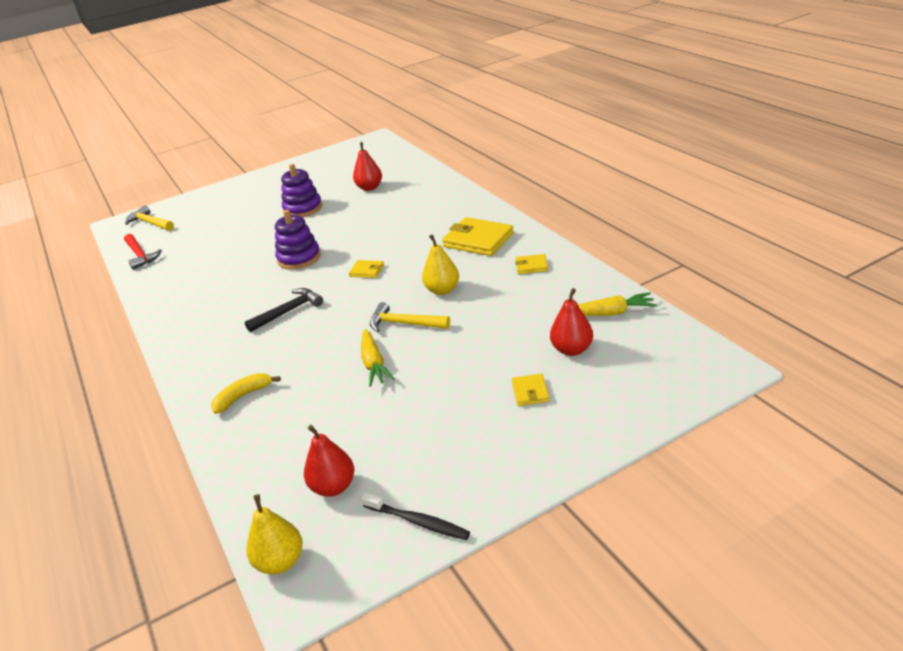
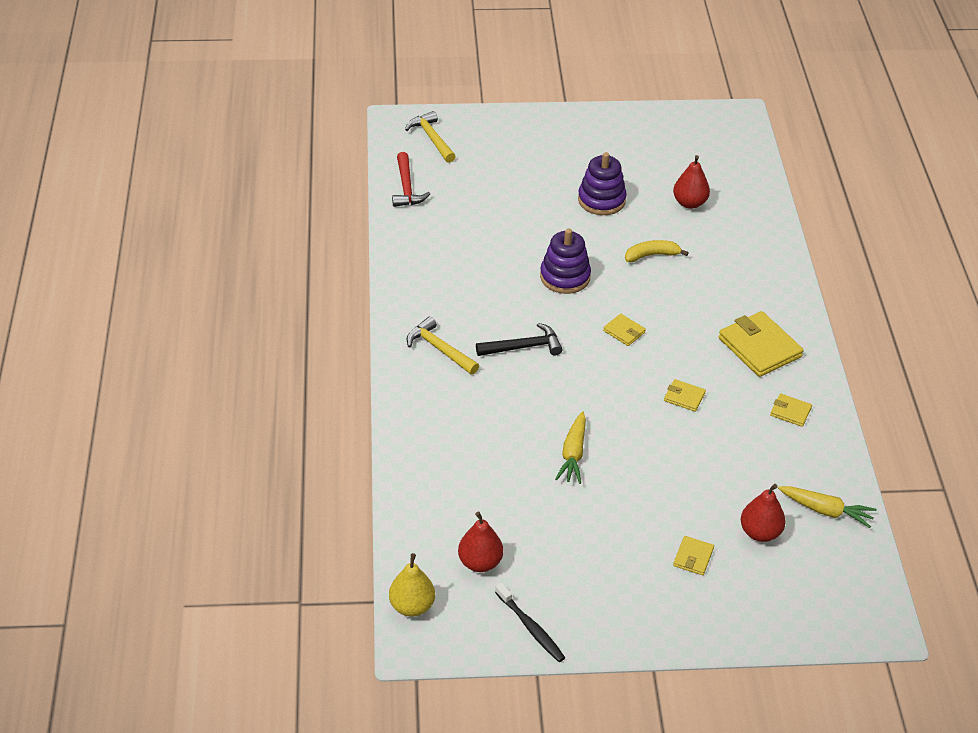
camera: 20 degrees right, 10 degrees up
(243, 396) = (442, 430): yellow banana -> yellow banana (651, 255)
(404, 324) = (625, 421): yellow hammer -> yellow hammer (439, 349)
(442, 290) = (684, 397): yellow pear -> yellow wallet

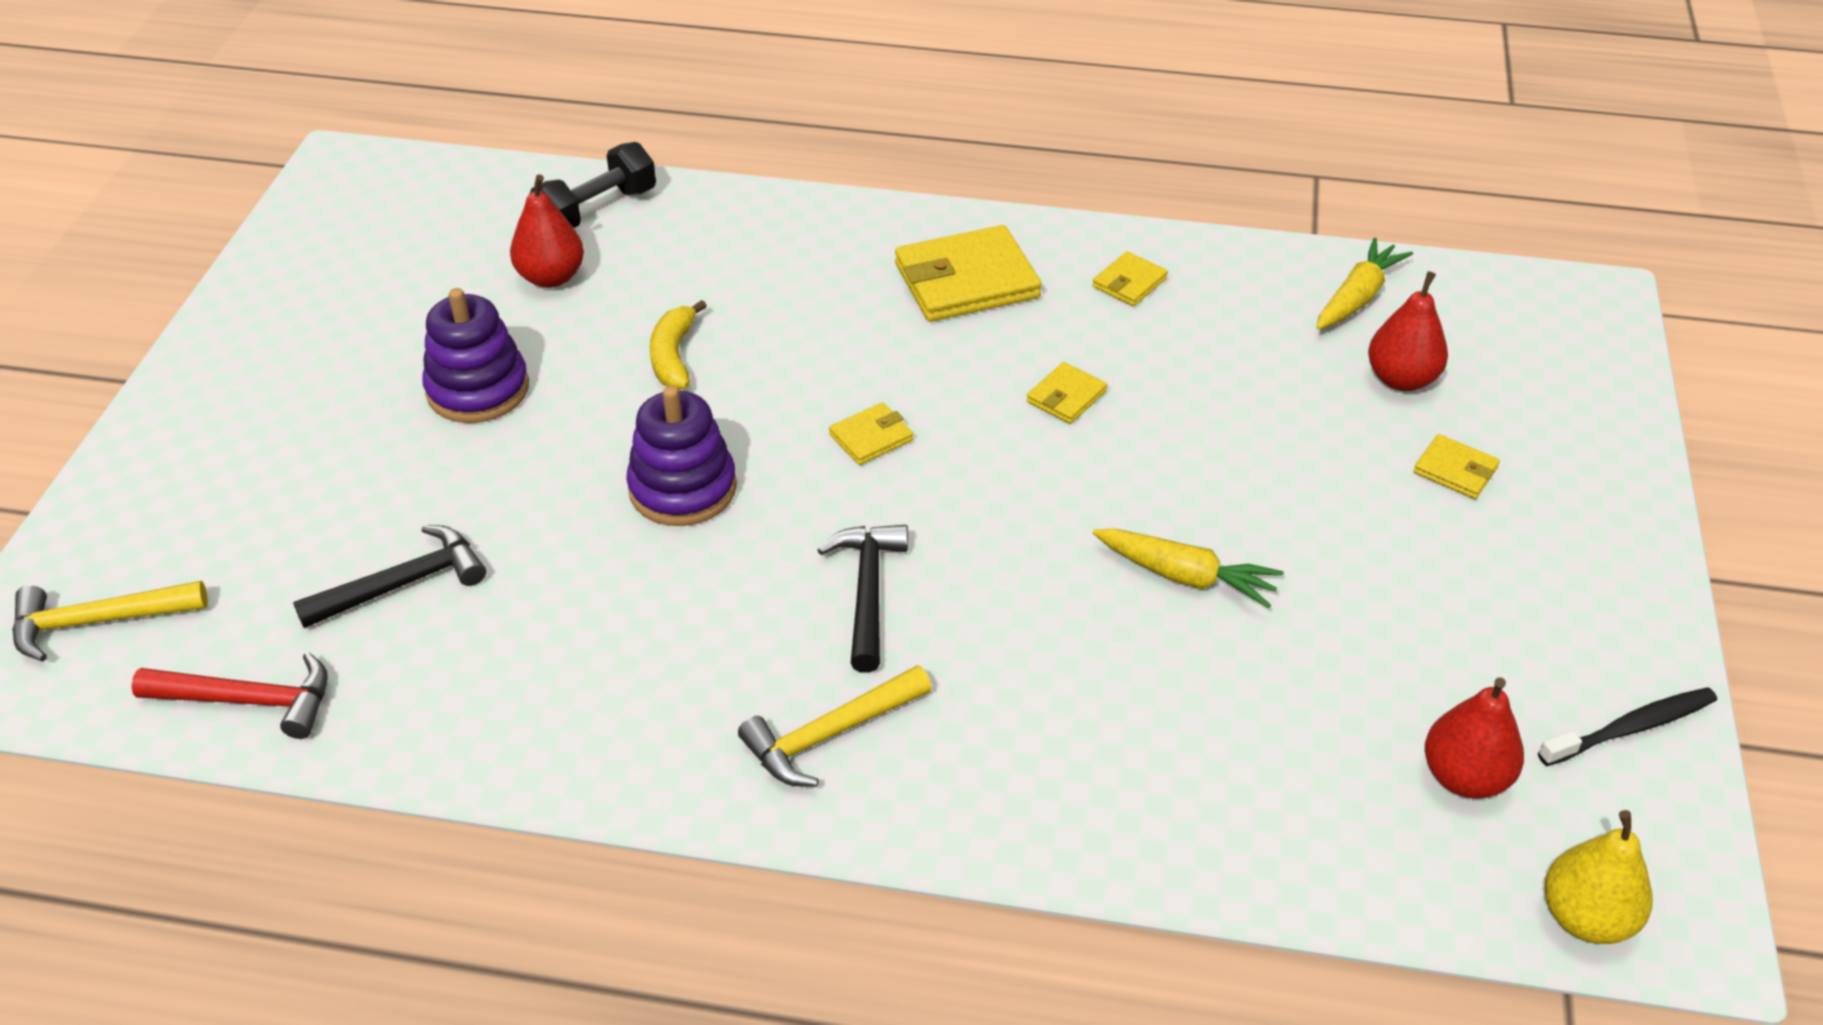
camera: 75 degrees left, 0 degrees up
(478, 210) = (403, 584): none -> black hammer
(748, 205) = (597, 210): none -> black dumbbell

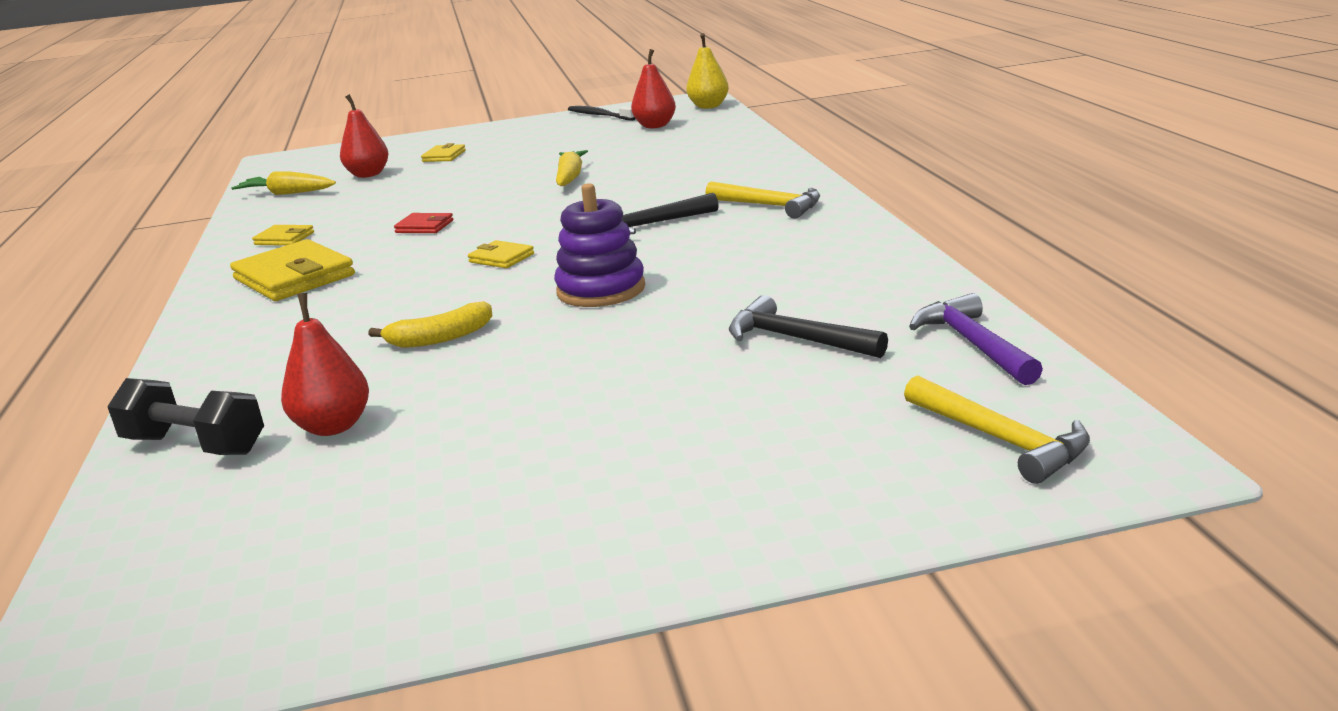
camera: 110 degrees left, 20 degrees down
(249, 701) = (973, 344): red hammer -> purple hammer
(478, 389) = (536, 397): purple stacking toy -> none
(1066, 397) = (424, 226): yellow wallet -> red wallet

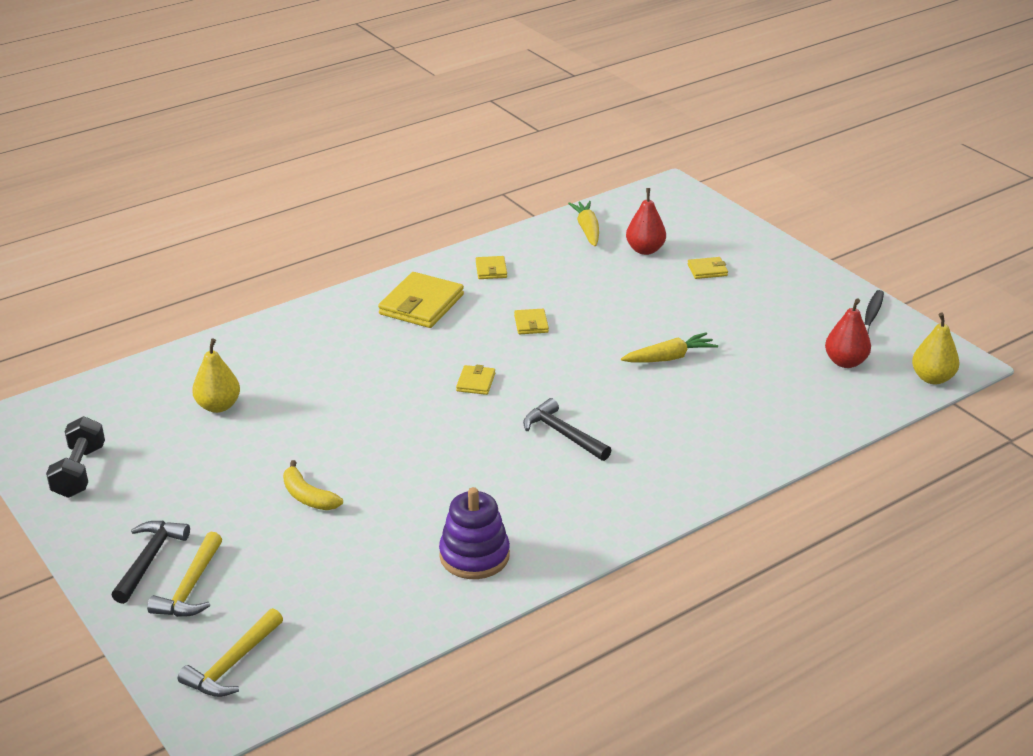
camera: 65 degrees right, 10 degrees up
(195, 445) = (193, 368): black dumbbell -> black dumbbell (79, 472)
(333, 426) = (218, 406): red pear -> yellow pear
(424, 226) = (531, 324): red wallet -> yellow wallet
(440, 338) = (336, 403): yellow banana -> yellow banana (308, 496)
(601, 290) = (426, 446): purple stacking toy -> purple stacking toy (474, 556)
(769, 206) = (625, 487): yellow hammer -> yellow hammer (191, 587)
(796, 339) = (359, 555): black hammer -> black hammer (149, 559)
(973, 344) = (365, 638): purple hammer -> none

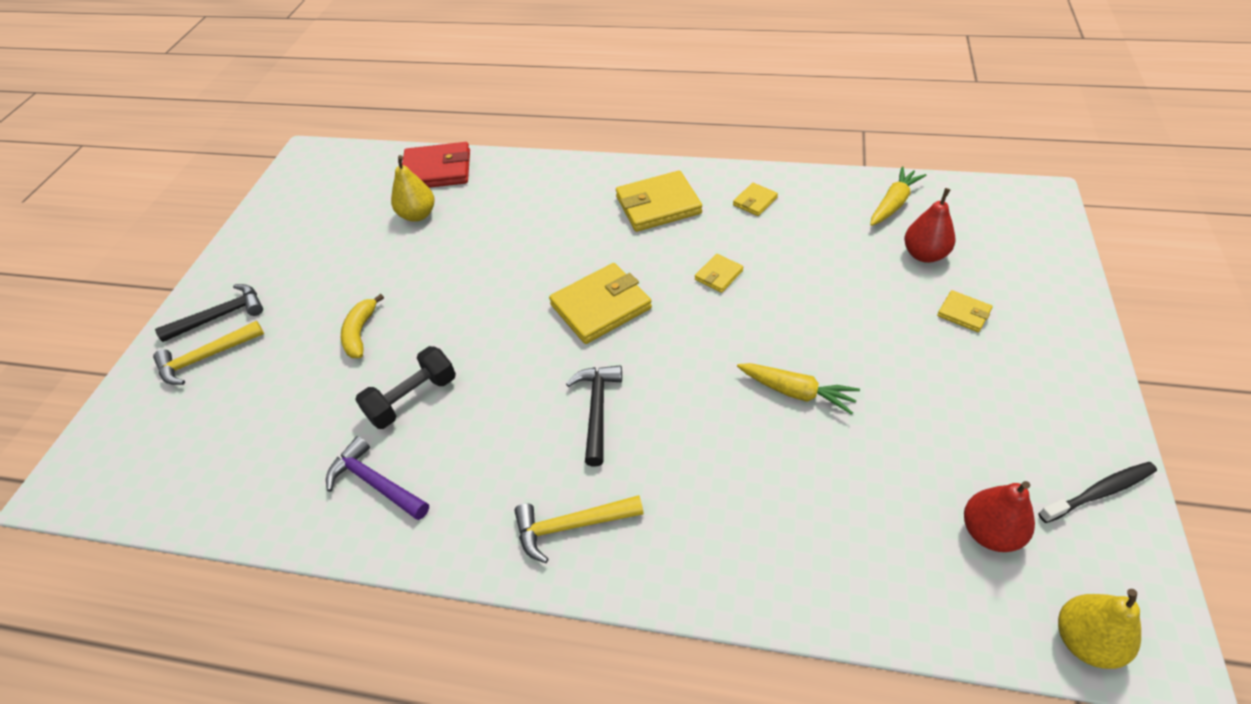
camera: 50 degrees right, 15 degrees up
(79, 472) = (286, 217): black dumbbell -> black dumbbell (412, 399)
(178, 370) = (437, 170): none -> red wallet
(232, 664) = (134, 446): yellow hammer -> yellow hammer (571, 526)
(474, 556) = (376, 483): purple stacking toy -> purple hammer
(475, 382) = (601, 306): yellow wallet -> yellow wallet, size x2.00

